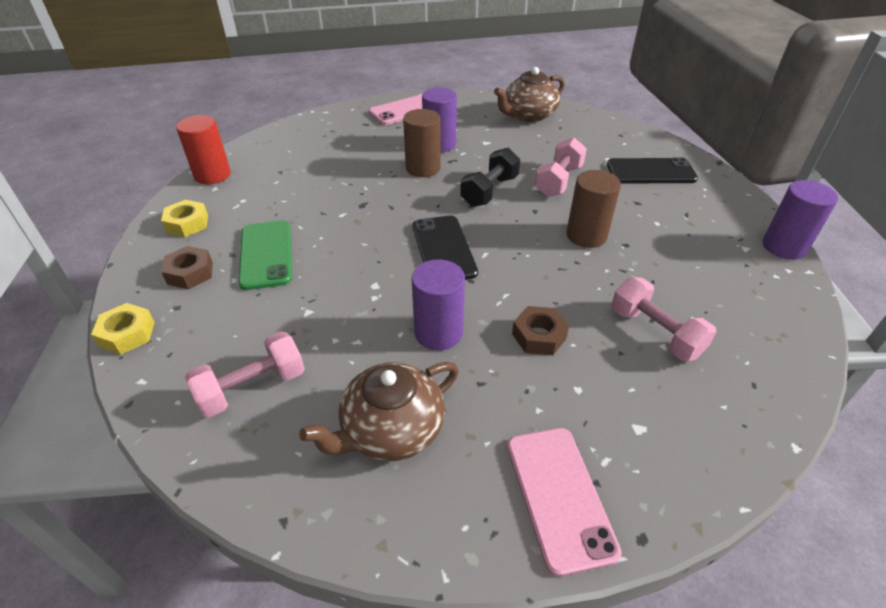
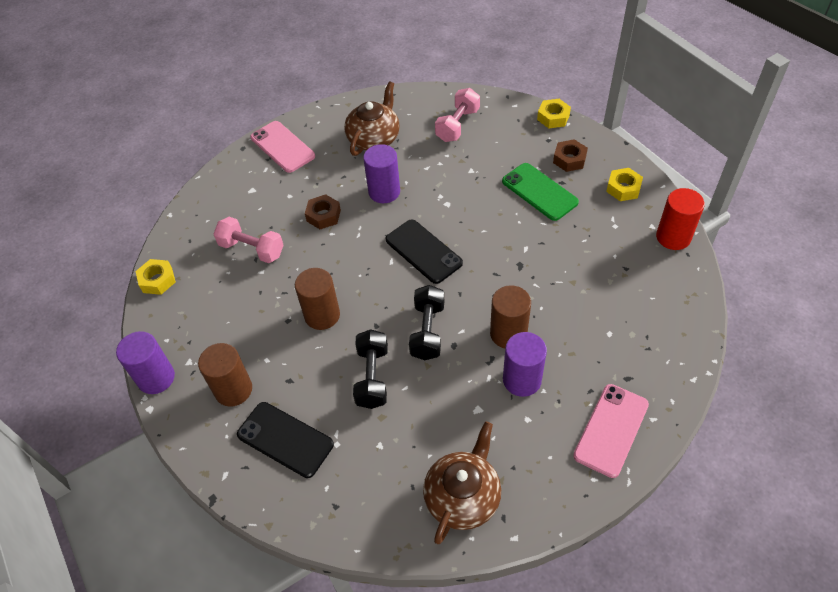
camera: 155 degrees right, 10 degrees up
(558, 181) = (372, 377): pink dumbbell -> black dumbbell
(651, 172) = (285, 439): black phone -> black phone turned 60 degrees clockwise
(695, 213) = (233, 390): none -> brown cylinder
(800, 345) = (157, 280): none -> yellow nut

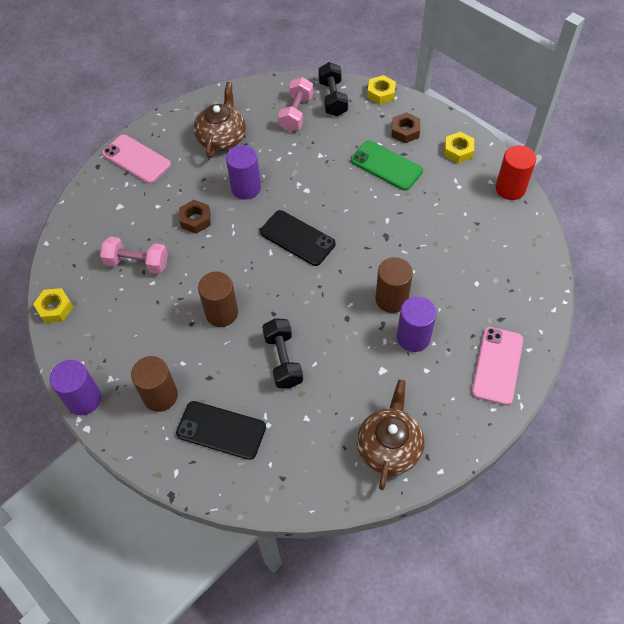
camera: 15 degrees left, 5 degrees up
(427, 331) = (320, 310): black dumbbell -> black dumbbell (333, 98)

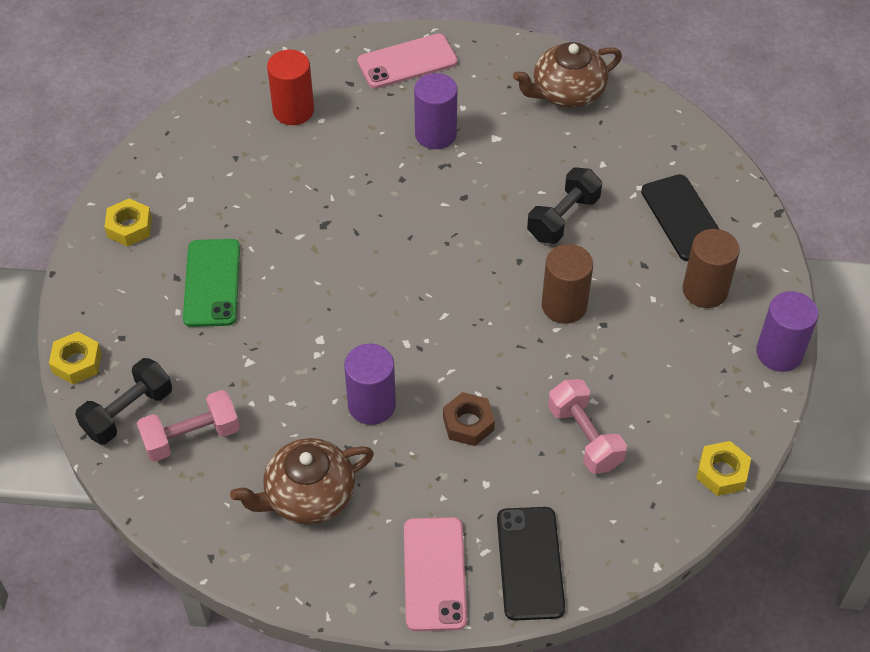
camera: 130 degrees left, 5 degrees down
(297, 238) = (401, 302): black phone -> black phone (530, 563)
(391, 299) = (406, 174): brown cylinder -> none
(405, 131) = (134, 297): brown nut -> none
(510, 188) = (156, 153): red cylinder -> red cylinder (293, 111)

